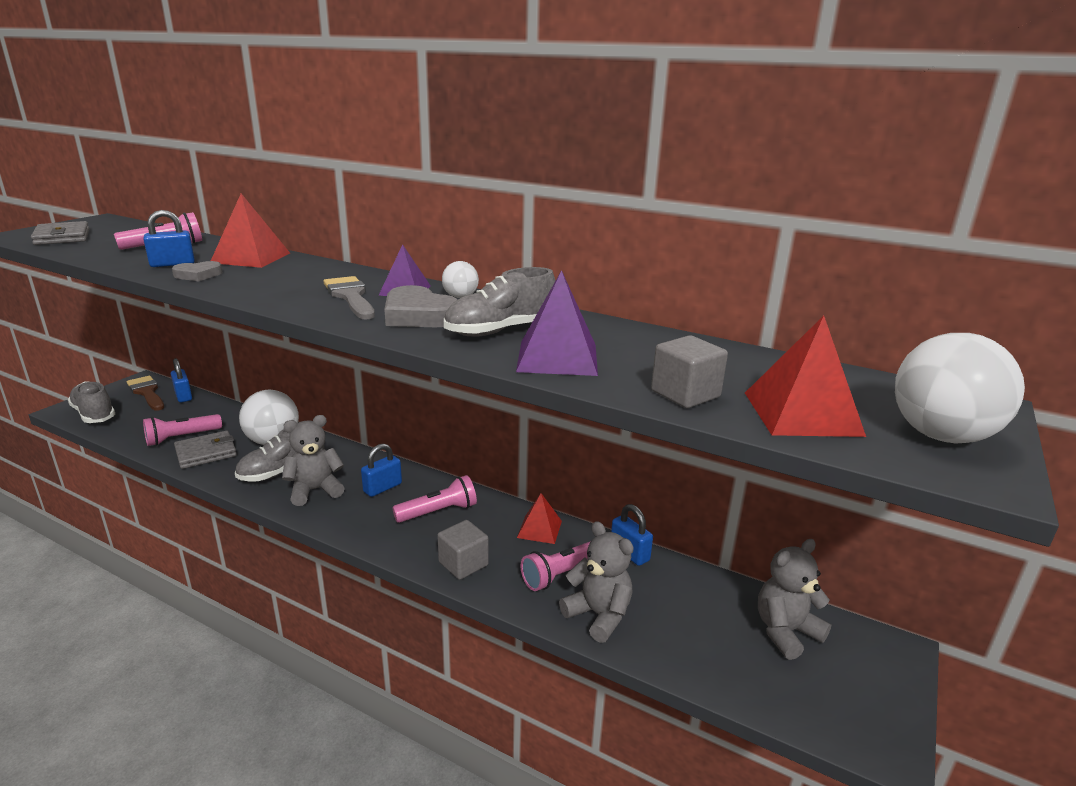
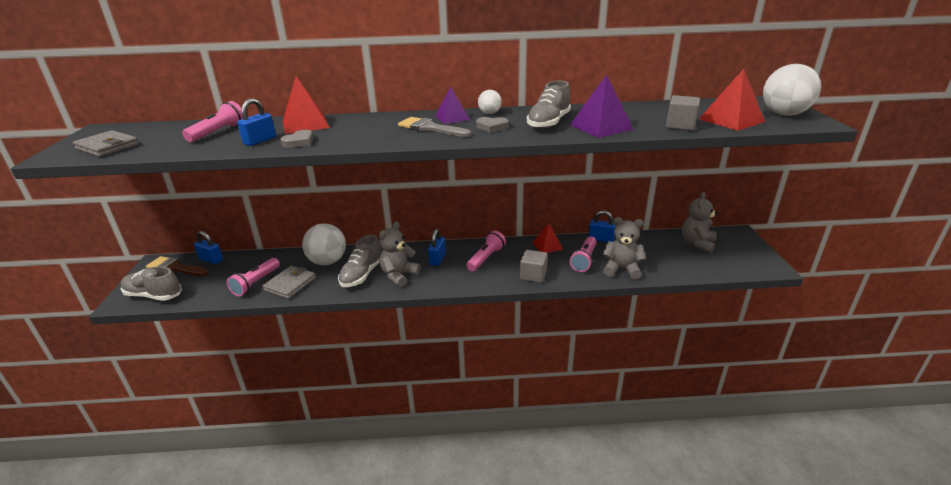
camera: 30 degrees left, 5 degrees up
(419, 315) = (492, 127): grey heart -> grey heart, size x0.59

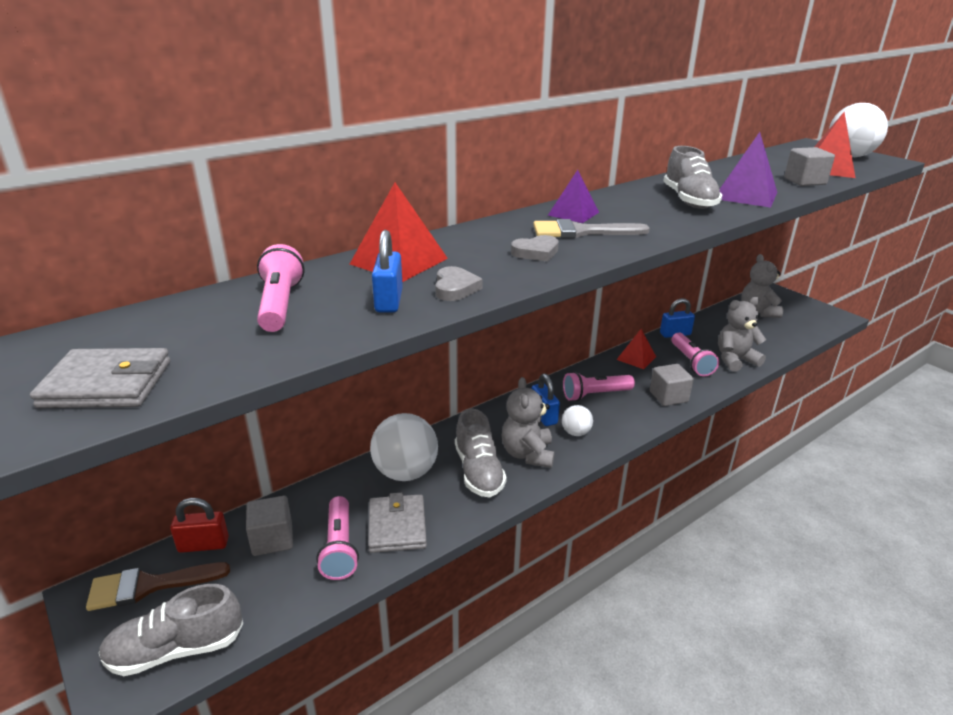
camera: 35 degrees left, 0 degrees up
(211, 260) = (203, 545): blue padlock -> red padlock
(237, 268) = (272, 539): none -> grey cube
(486, 258) = (595, 395): pink flashlight -> pink flashlight turned 105 degrees counterclockwise
(489, 113) = (602, 200): white ball -> white ball (576, 432)
(492, 127) = (645, 216): grey heart -> grey heart (536, 252)

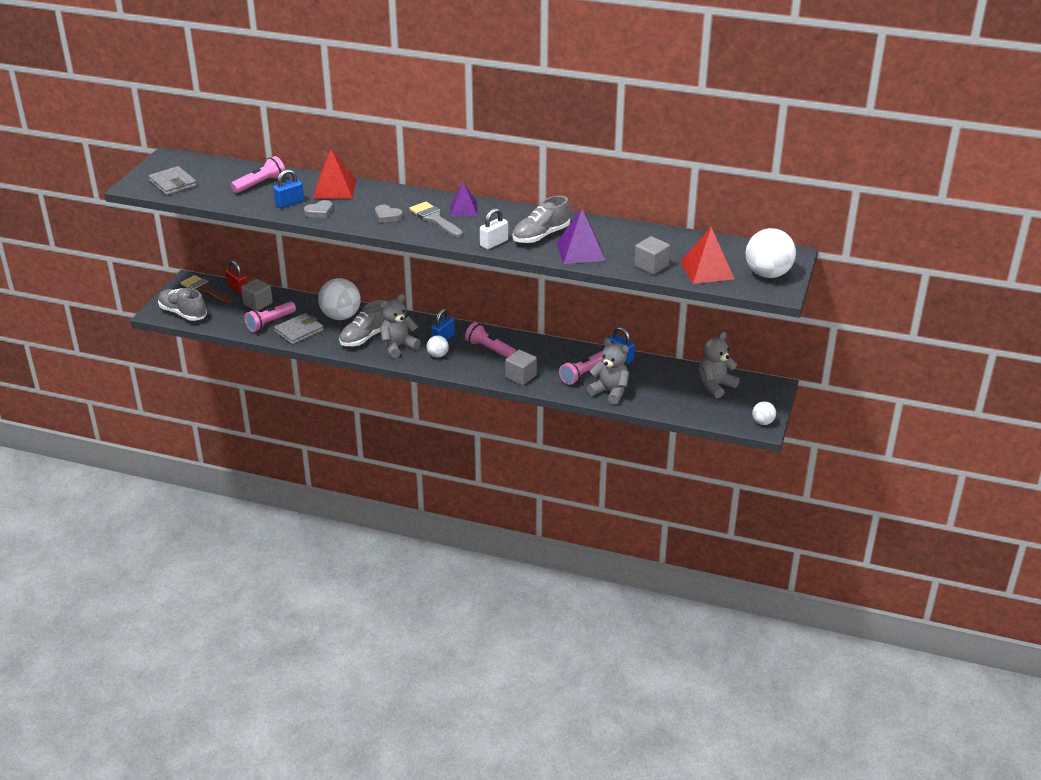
camera: 55 degrees right, 5 degrees up
(636, 358) = (560, 351): red pyramid -> none
(686, 222) = (494, 243): none -> white padlock
(830, 314) = (763, 422): none -> white ball

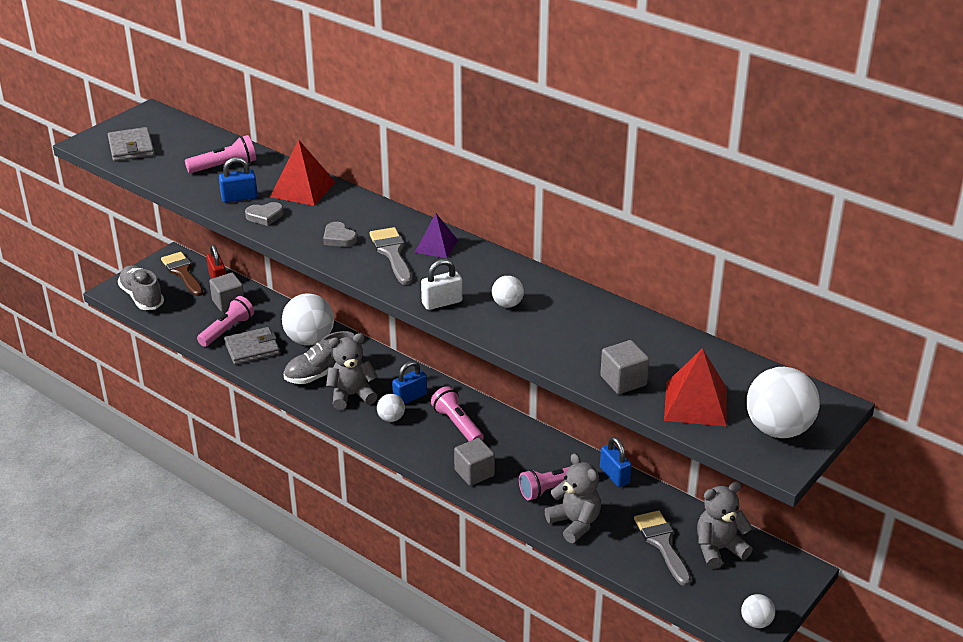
camera: 20 degrees right, 0 degrees up
(270, 323) = (227, 330): pink flashlight -> pink flashlight turned 150 degrees clockwise
(541, 236) = (507, 304): grey shoe -> white ball
(580, 251) = (544, 338): purple pyramid -> none
(676, 391) = (662, 543): none -> grey brush

